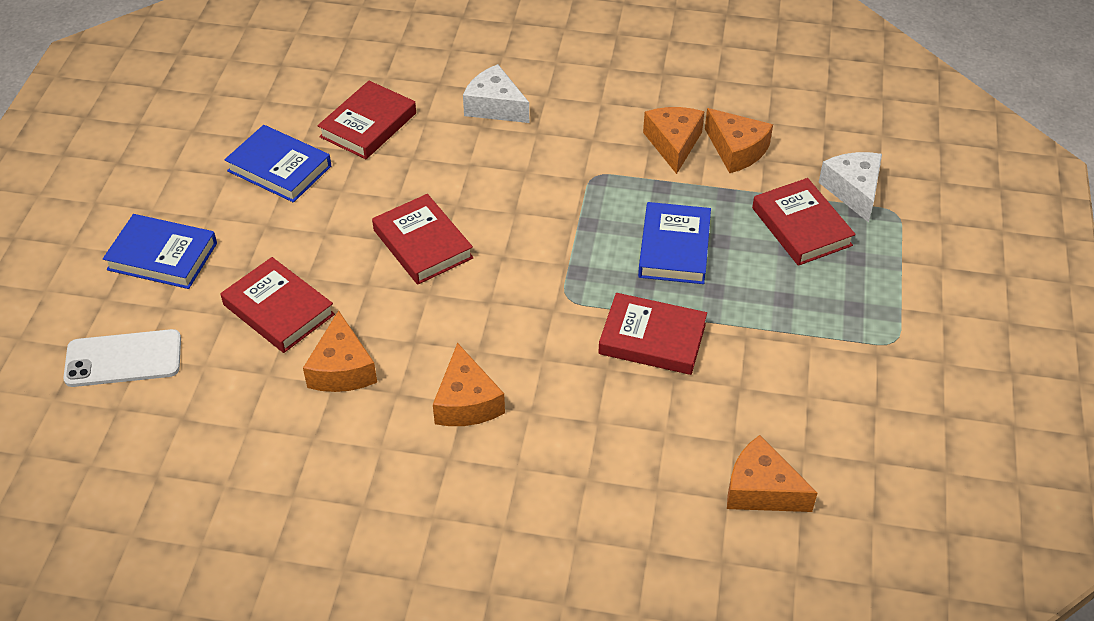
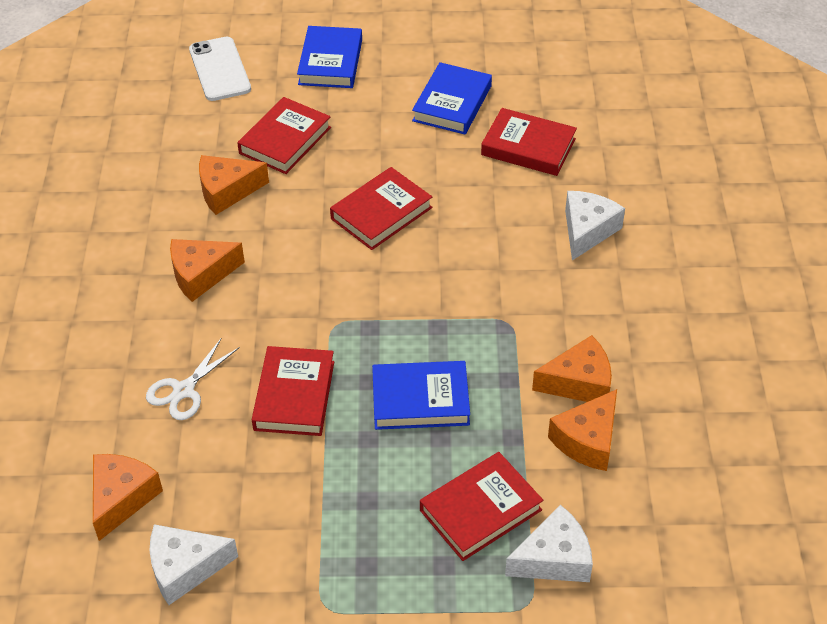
camera: 80 degrees right, 0 degrees up
(629, 428) = (184, 390): none -> white scissors
(848, 441) = (185, 568): none -> white cheese

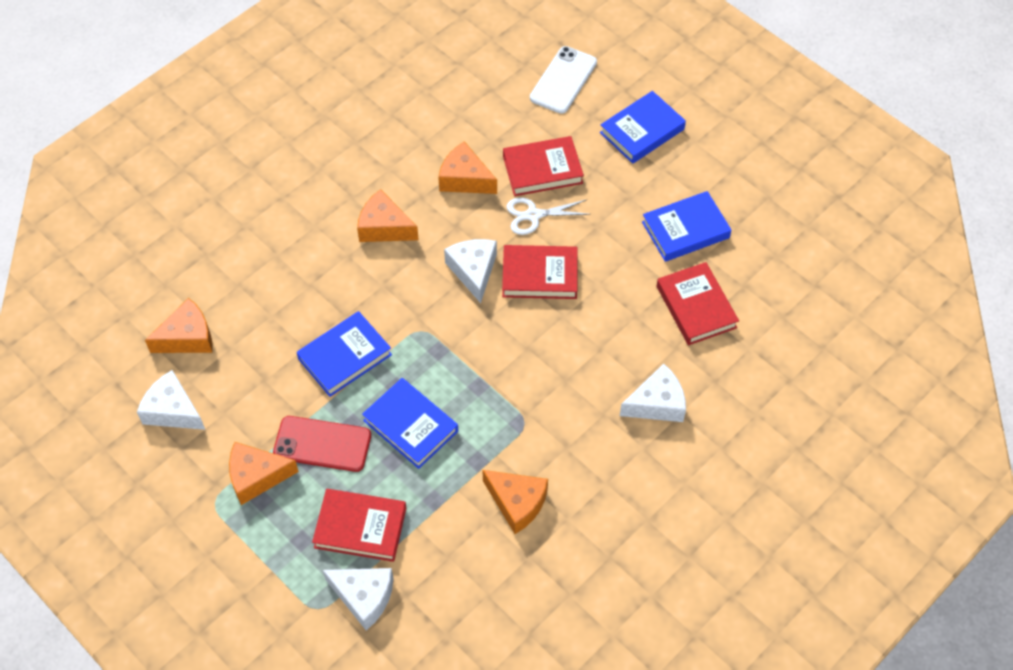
camera: 45 degrees right, 10 degrees up
(184, 390) = (290, 298): white scissors -> white scissors (533, 215)
(294, 395) = (345, 357): red book -> blue book
(322, 250) = (473, 271): none -> white cheese
(363, 476) = (322, 444): none -> red phone
(587, 440) = (474, 544): orange cheese -> orange cheese (256, 476)

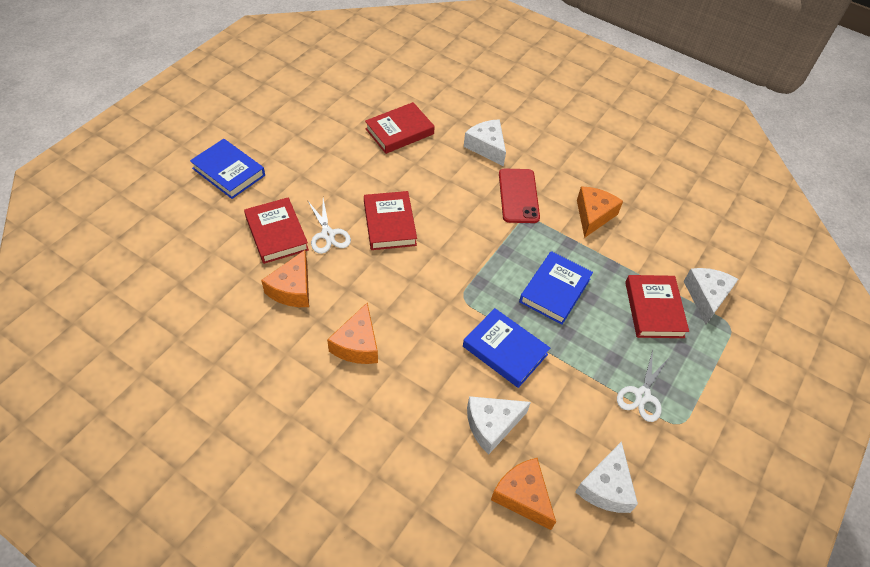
camera: 105 degrees left, 5 degrees down
(256, 476) = (642, 395): orange cheese -> white scissors
(322, 444) = (594, 350): red phone -> red phone (518, 196)
(473, 271) = (394, 269): white cheese -> white cheese (491, 425)
(563, 80) = (168, 229): white phone -> none
(685, 230) = (329, 140): blue book -> none

